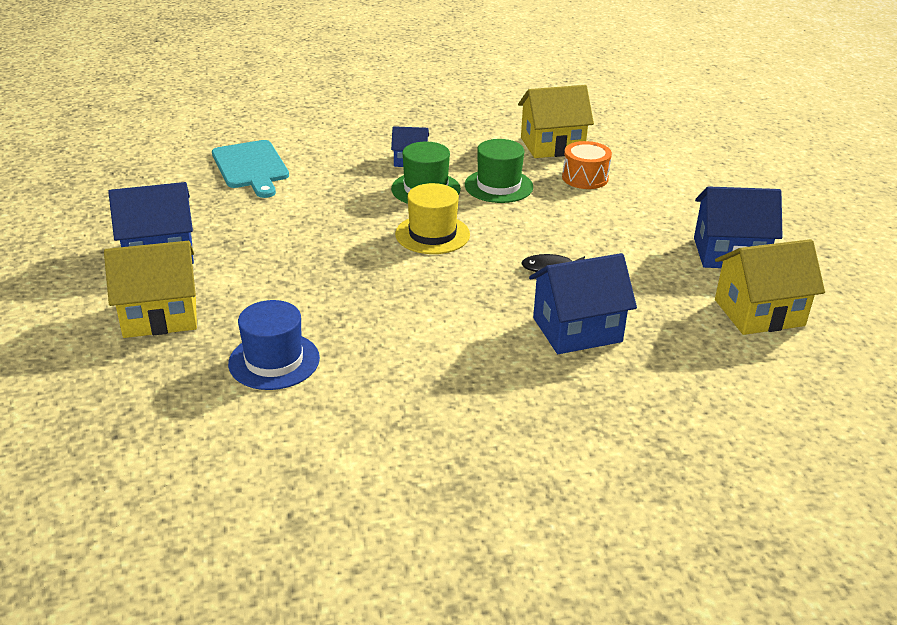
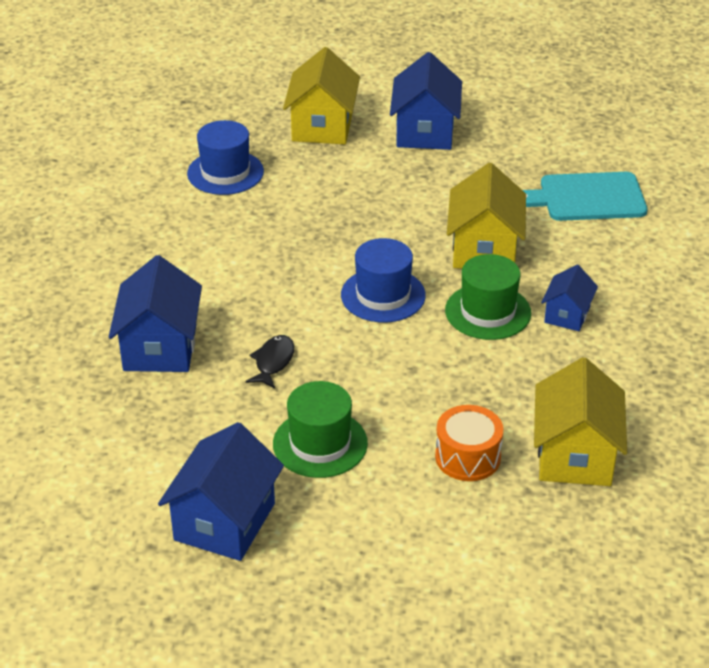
camera: 110 degrees right, 5 degrees up
(432, 234) = (383, 295): yellow hat -> blue hat
(498, 186) = (473, 372): green hat -> green hat (320, 443)
(759, 313) = (103, 493): yellow house -> yellow house (484, 249)

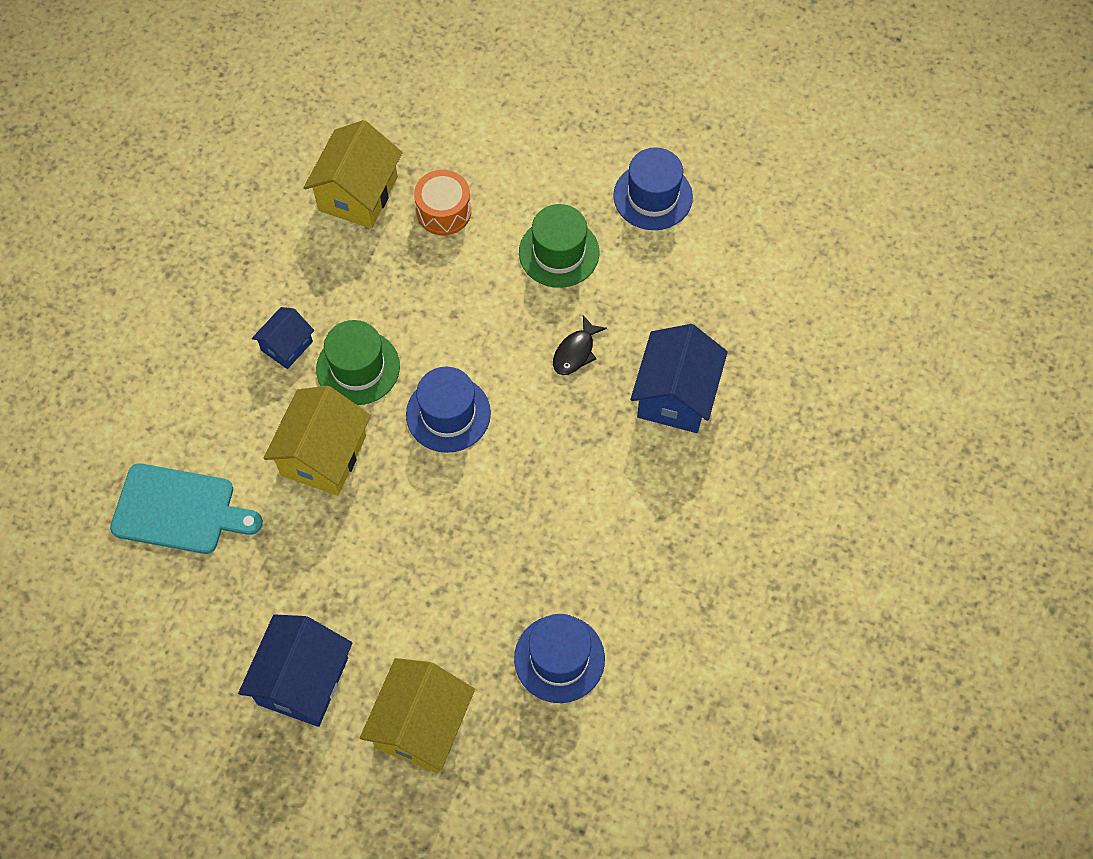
camera: 165 degrees left, 25 degrees up
(224, 521) = (653, 196): blue house -> blue hat

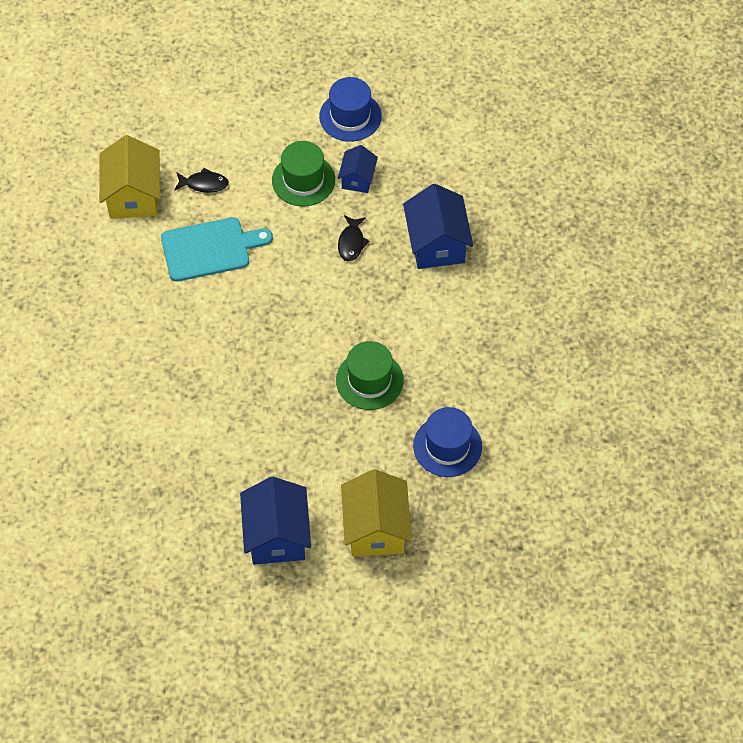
camera: 25 degrees left, 5 degrees down
(179, 510) = (123, 462): turquoise cutting board -> turquoise cutting board (210, 249)
(287, 346) = (139, 320): blue house -> blue house (357, 179)
(323, 455) = (208, 383): yellow house -> none
(358, 367) = (200, 314): green hat -> green hat (369, 380)
(444, 212) = (204, 184): orange drum -> black fish
(448, 414) = (283, 319): blue hat -> none

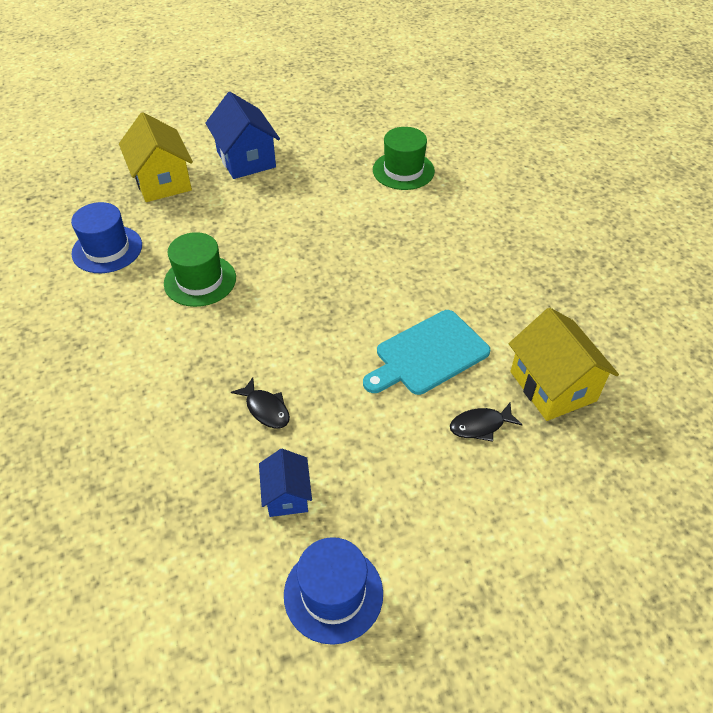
camera: 160 degrees right, 10 degrees down
(303, 180) = (359, 470): green hat -> green hat (403, 170)
(351, 243) = (266, 409): black fish -> black fish turned 150 degrees clockwise
(436, 244) = (157, 439): blue house -> none

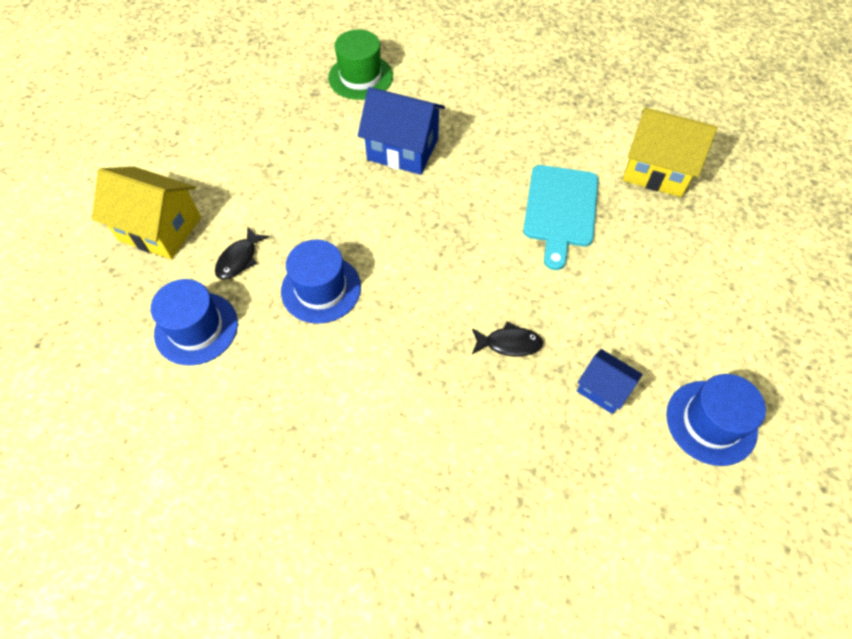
camera: 45 degrees left, 10 degrees up
(200, 280) = (321, 289): green hat -> blue hat
(246, 159) = (212, 155): blue house -> blue house (403, 149)
(480, 426) = (651, 233): black fish -> black fish (239, 259)

